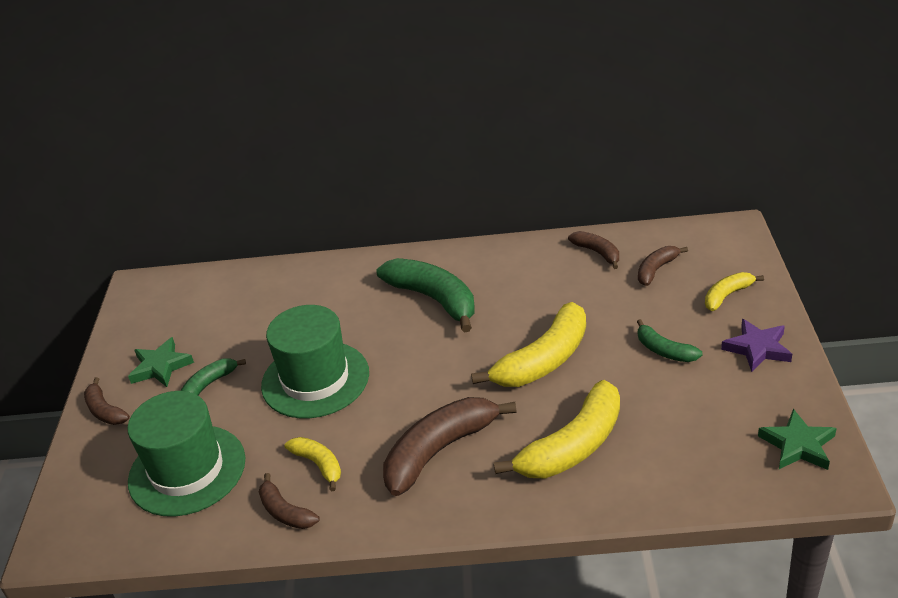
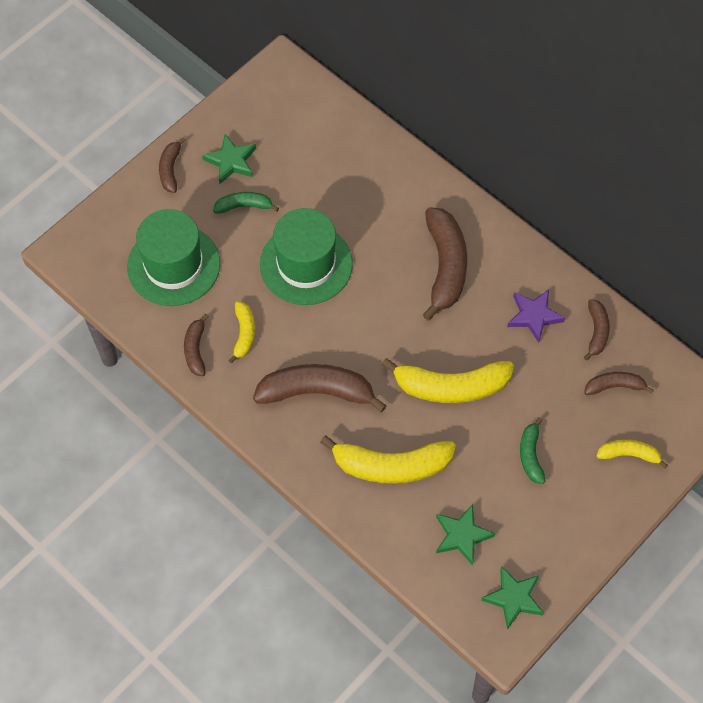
camera: 40 degrees right, 25 degrees up
(434, 299) = (445, 266): green banana -> brown banana
(697, 441) = (462, 535): none -> green star
(757, 348) = (588, 513): purple star -> purple star (534, 316)

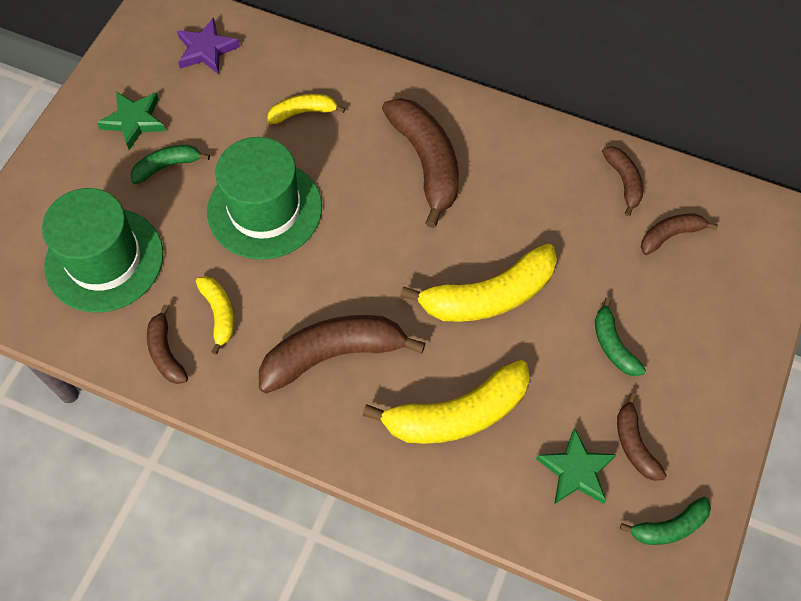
camera: 20 degrees left, 0 degrees up
(170, 169) = (64, 151): brown banana -> brown banana (634, 444)
(513, 598) = (669, 527): green star -> green banana
(534, 316) = (548, 186): purple star -> purple star (206, 50)
(629, 454) = (721, 307): yellow banana -> yellow banana (303, 112)

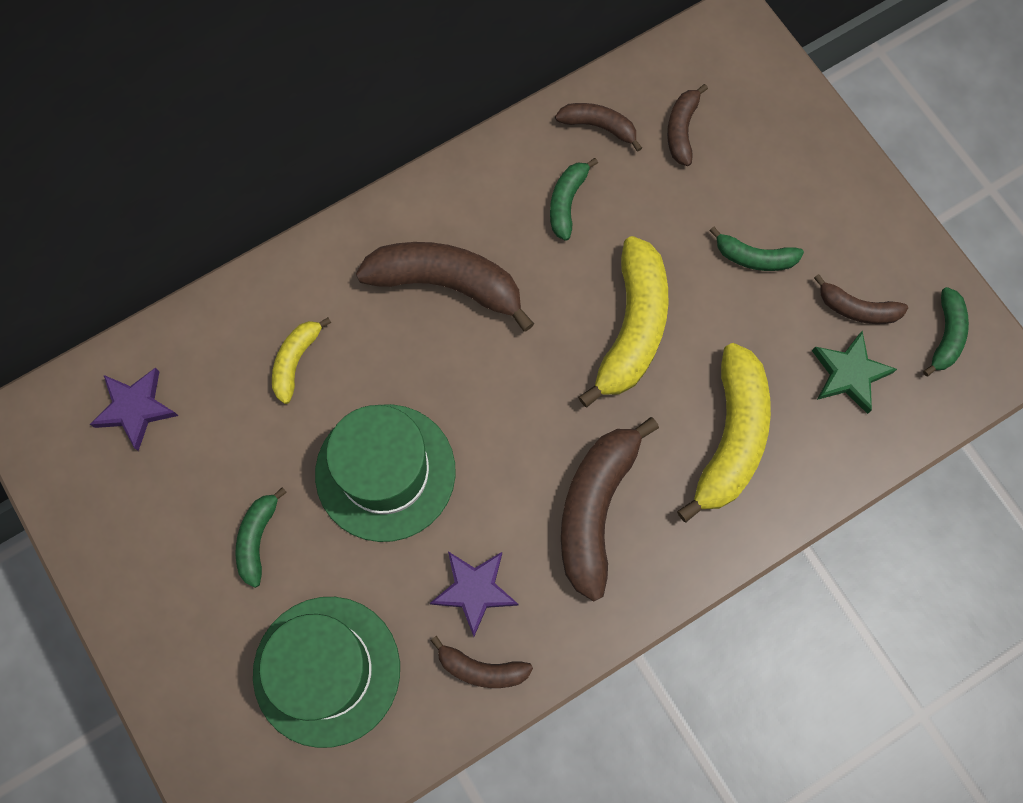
camera: 55 degrees left, 10 degrees up
(134, 121) = (171, 540): green star -> none
(219, 314) = (474, 590): yellow banana -> purple star
(548, 197) = (567, 202): none -> green banana

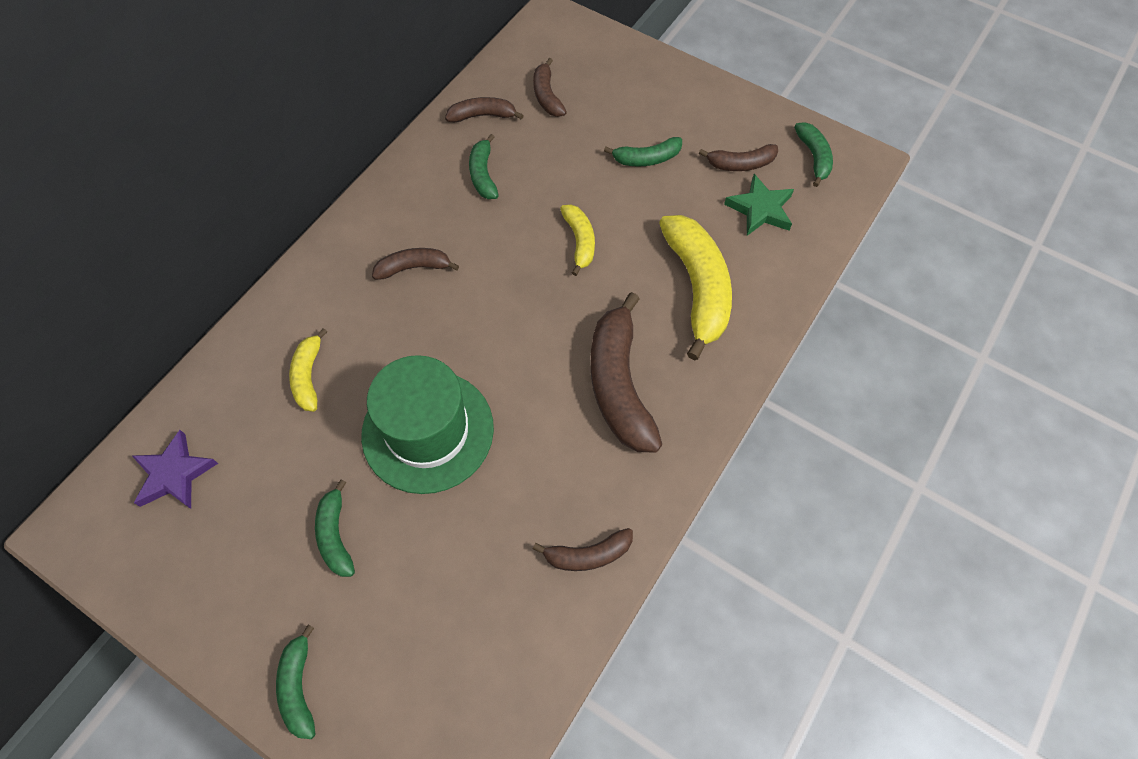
camera: 25 degrees left, 10 degrees down
(171, 667) = (299, 687): none -> green banana
(326, 670) = (450, 621): green hat -> none
(447, 284) = (414, 267): brown banana -> brown banana, size x0.53
(474, 590) = (550, 492): purple star -> none
(632, 328) = (579, 241): yellow banana -> yellow banana, size x0.53

